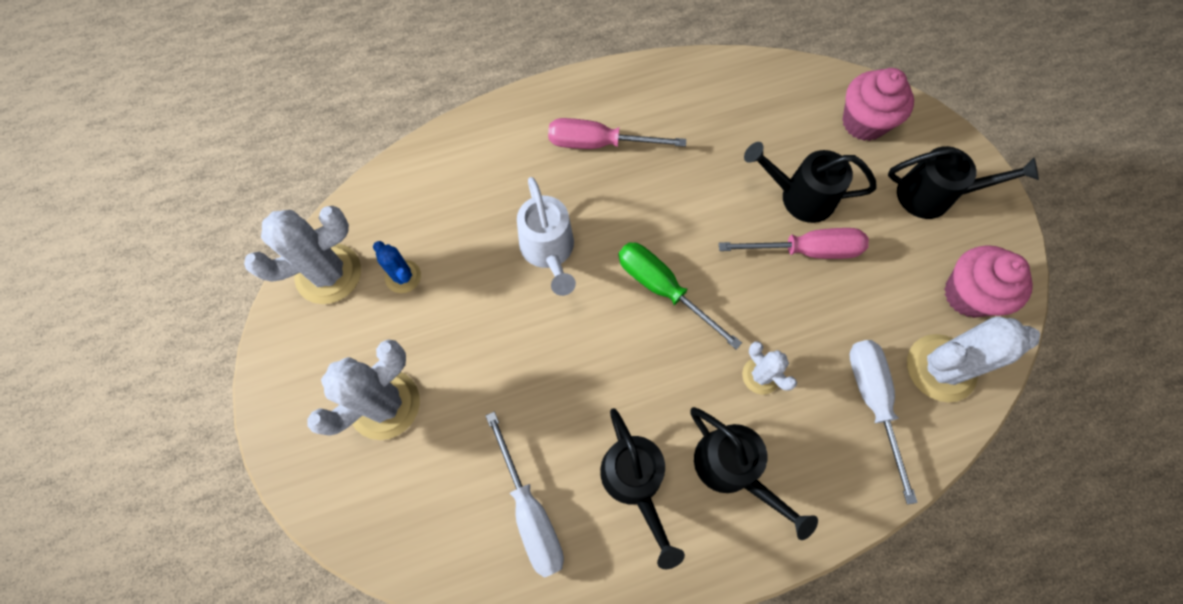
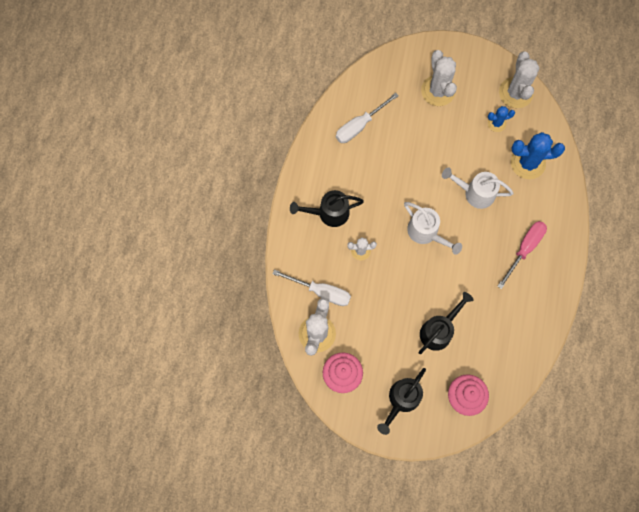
camera: 120 degrees right, 5 degrees up
(452, 200) = (528, 163): none -> blue cactus
(530, 511) = (359, 125): white screwdriver -> white screwdriver turned 45 degrees counterclockwise
(635, 483) = (347, 171): black watering can -> none
(663, 289) = (426, 233): green screwdriver -> white watering can
(806, 250) = (408, 313): pink screwdriver -> none

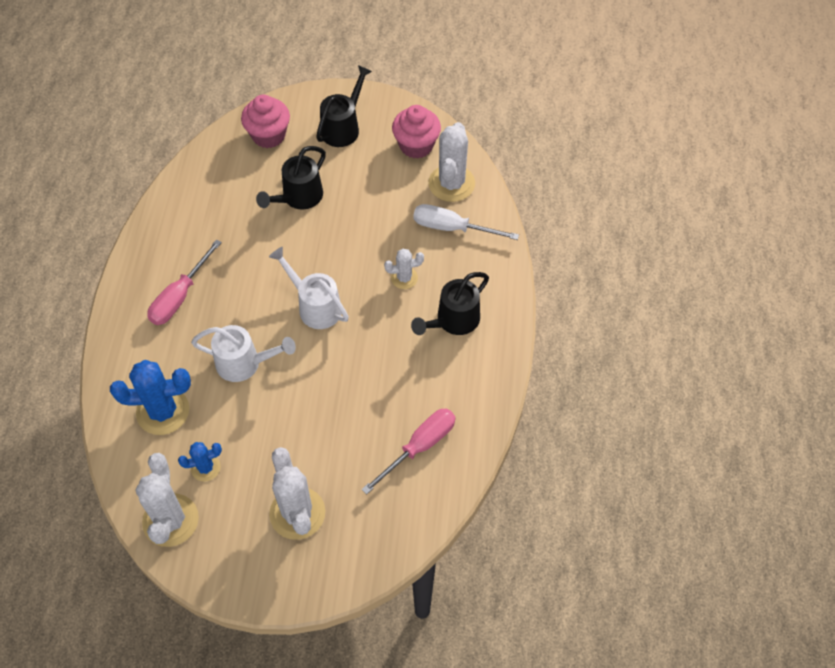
camera: 175 degrees right, 15 degrees down
(328, 213) = (453, 321): black watering can -> black watering can turned 150 degrees clockwise
(359, 125) = (419, 447): white screwdriver -> pink screwdriver

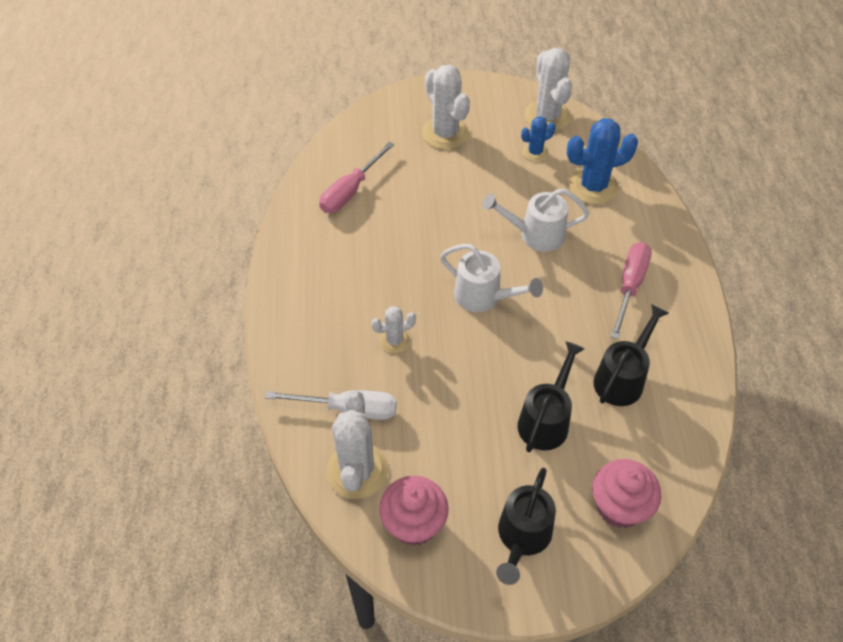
camera: 170 degrees right, 5 degrees down
(453, 321) = (333, 303): black watering can -> black watering can (622, 378)

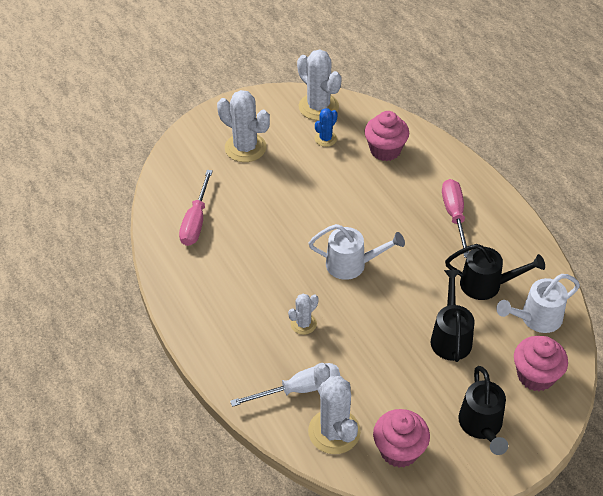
camera: 25 degrees left, 5 degrees down
(535, 234) = (363, 202): white watering can -> white watering can (536, 318)
(593, 186) = (385, 150): blue cactus -> pink cupcake
(622, 378) = (487, 285): black watering can -> black watering can turned 90 degrees clockwise

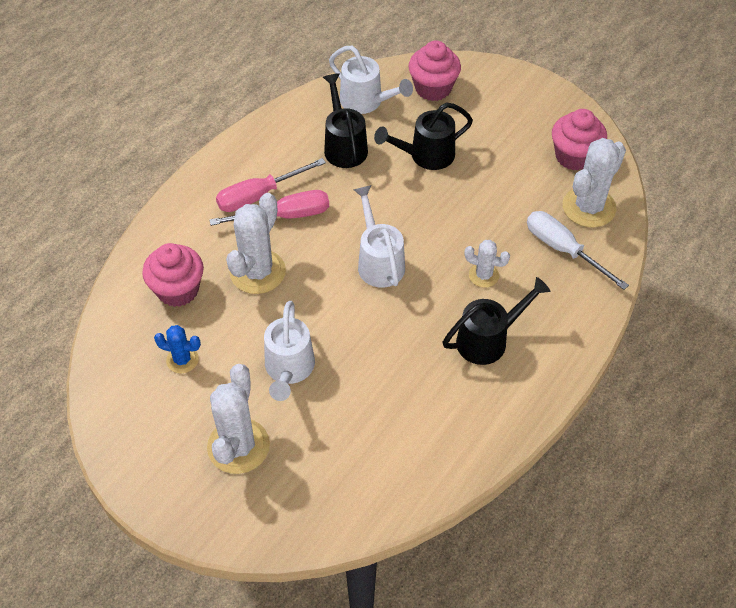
camera: 115 degrees left, 5 degrees up
(196, 221) = (397, 444): pink screwdriver -> pink screwdriver (285, 216)
(286, 186) = (288, 370): none -> white watering can
(318, 107) = (121, 391): white cactus -> white cactus (257, 272)
(481, 426) = (510, 110): black watering can -> black watering can (488, 340)

